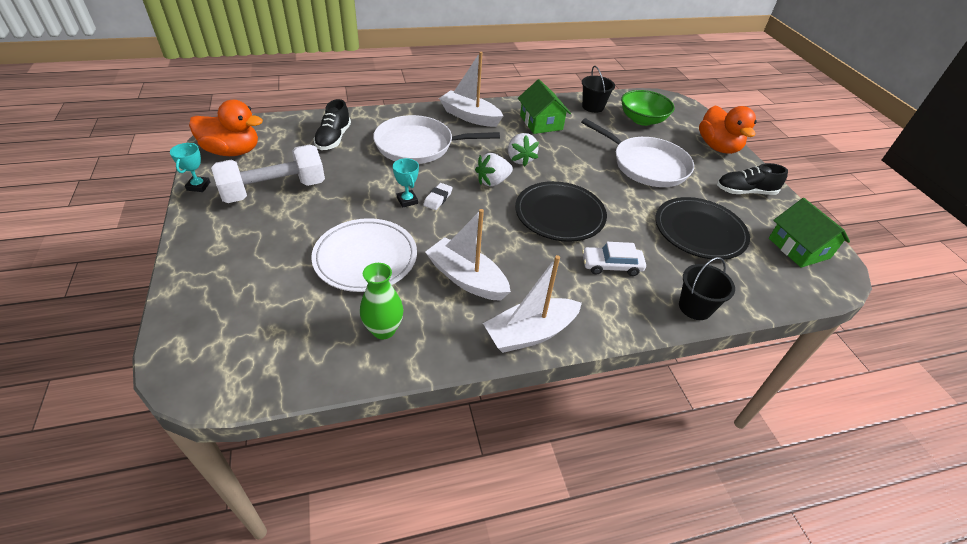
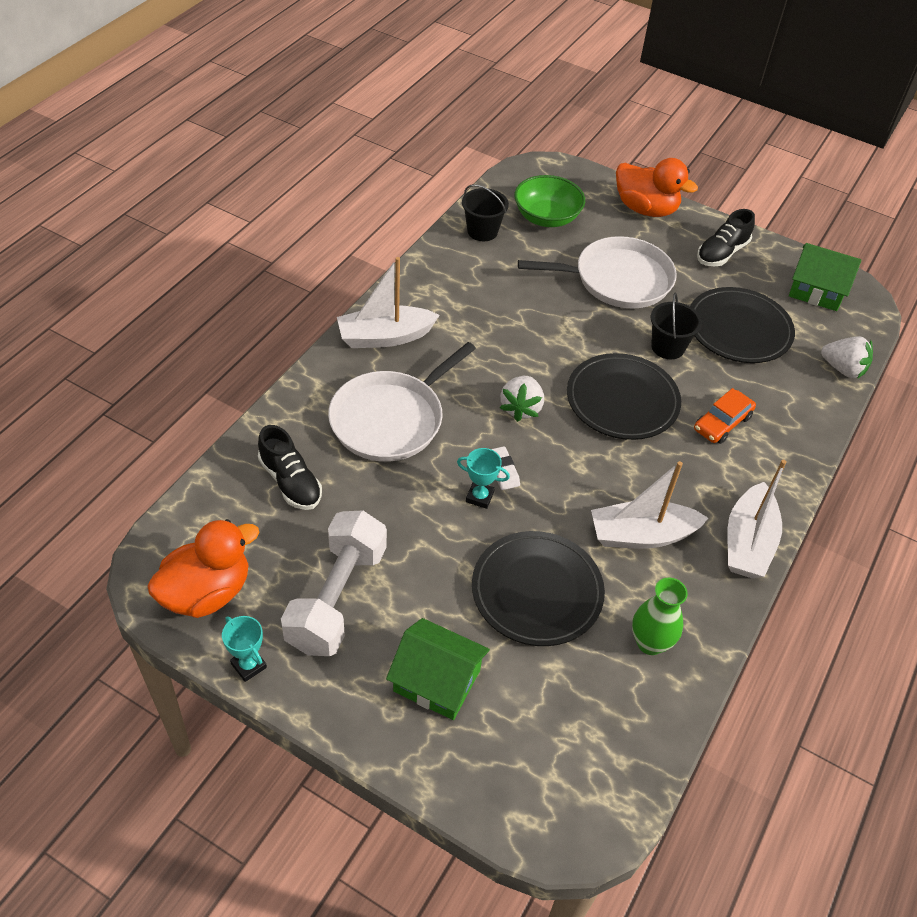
camera: 45 degrees left, 5 degrees up
(365, 258) = (537, 591): white plate -> black plate
(520, 159) = (507, 359): white strawberry -> white strawberry (843, 369)
(541, 122) = (463, 292): green house -> green house (436, 680)
(611, 265) = (722, 423): white car -> orange car
(695, 307) = (816, 414): black bucket -> black bucket (667, 347)

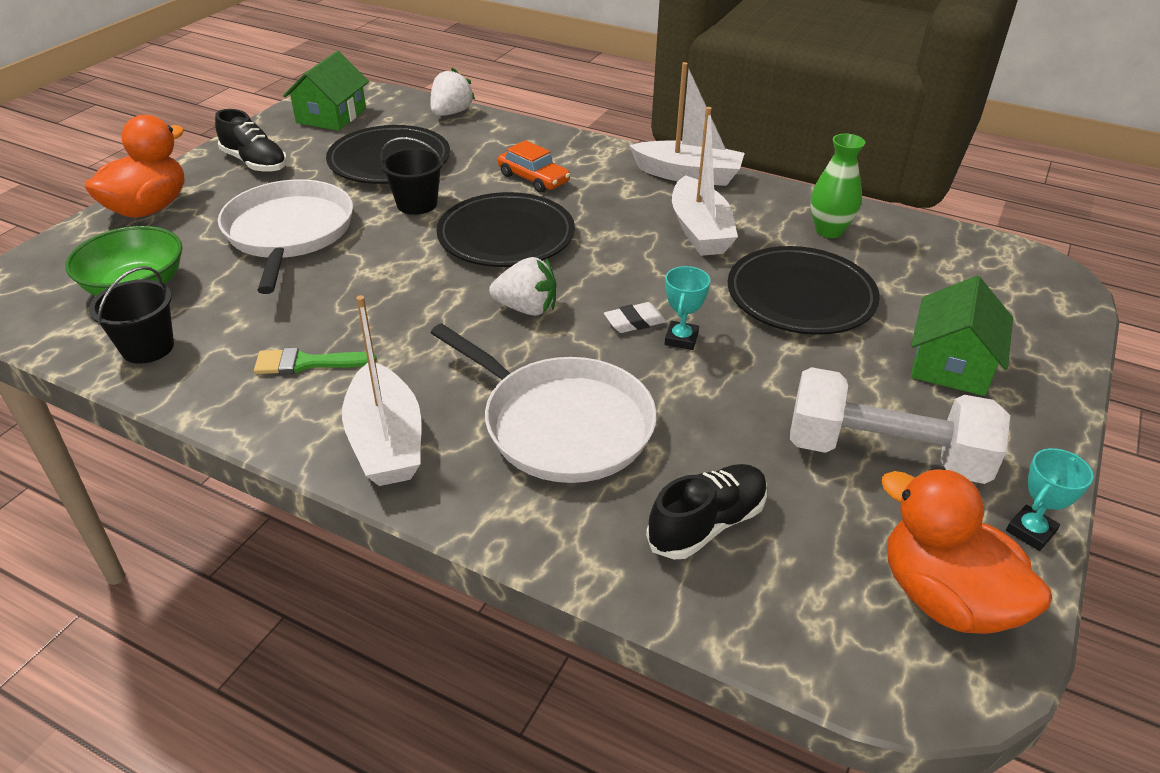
camera: 90 degrees left, 10 degrees down
(463, 299) = (307, 363): none -> green brush

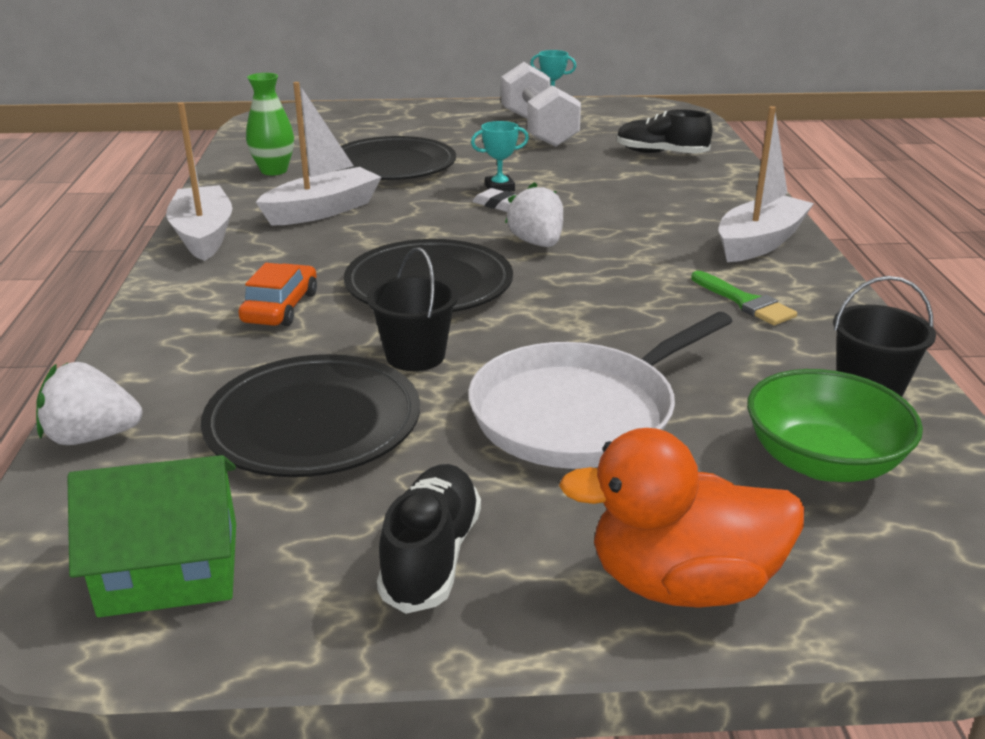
camera: 120 degrees left, 10 degrees down
(561, 424) = (647, 200): white pan -> none
(944, 598) = (624, 112): orange duck -> none
(951, 364) = (425, 125): green house -> none

